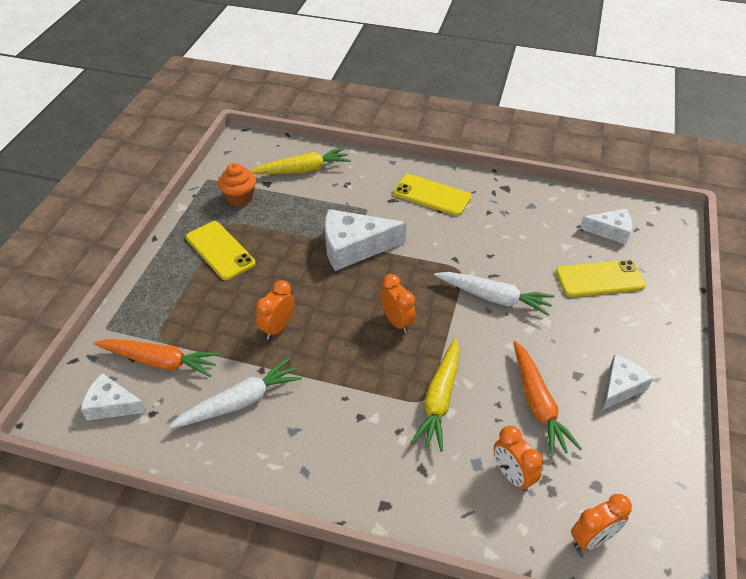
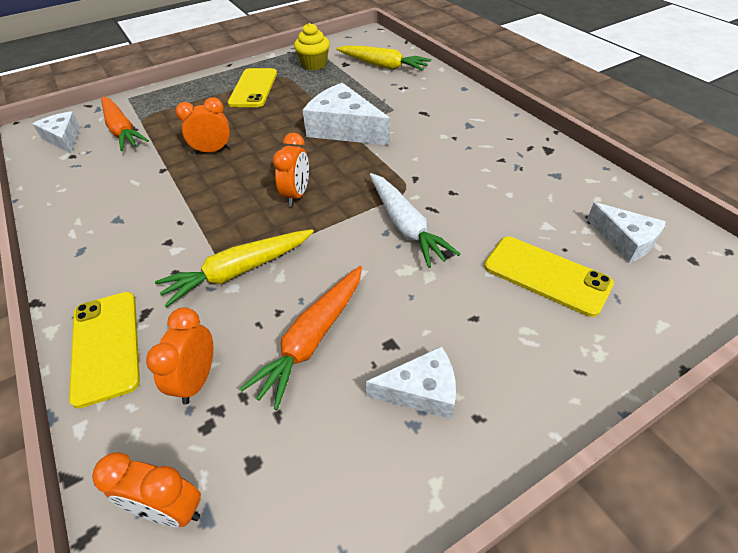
camera: 45 degrees right, 0 degrees up
(239, 198) = (314, 64): orange cupcake -> yellow cupcake
(240, 402) = (120, 180): white carrot -> none
(432, 195) = (464, 124): yellow phone -> yellow phone (106, 346)

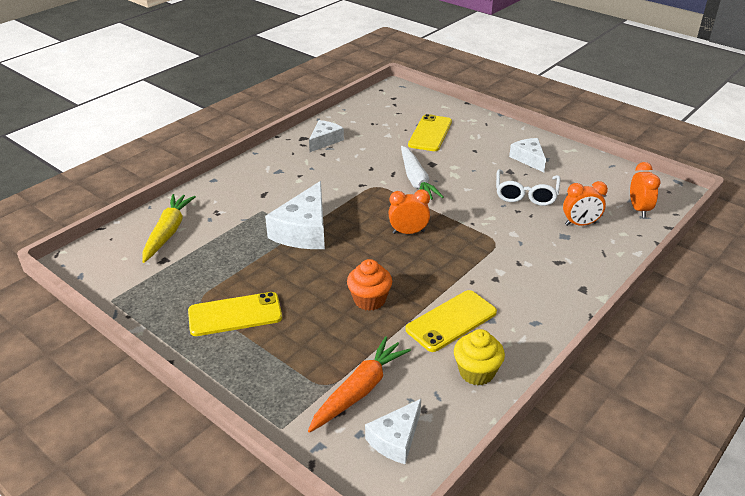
camera: 110 degrees left, 10 degrees down
(106, 346) = (591, 267): yellow phone -> yellow phone (451, 321)
(213, 151) = (369, 300): orange clock -> orange cupcake
(239, 271) = (499, 235): yellow carrot -> none
(312, 339) = (526, 194): orange carrot -> white glasses
(314, 64) = (167, 283): yellow cupcake -> yellow cupcake (476, 372)
(405, 226) = (416, 180): white carrot -> white carrot turned 120 degrees clockwise
(625, 240) = (388, 113): white cheese -> white cheese (325, 140)

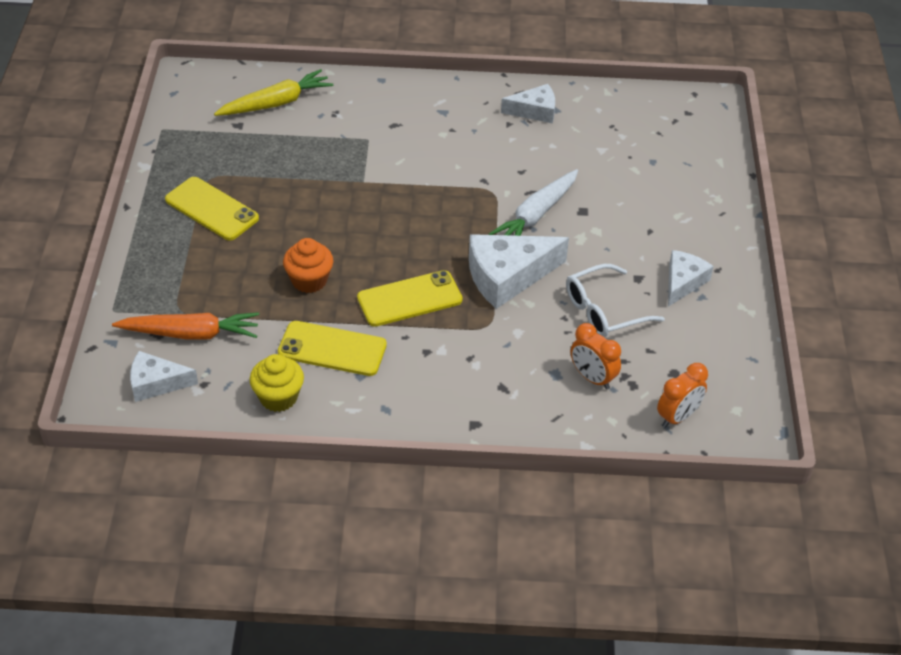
camera: 50 degrees right, 10 degrees up
(304, 230) = (366, 183): white cheese -> white cheese (507, 276)
(408, 232) = (438, 254): orange clock -> none
(430, 133) = (644, 179): yellow phone -> yellow phone (409, 299)

